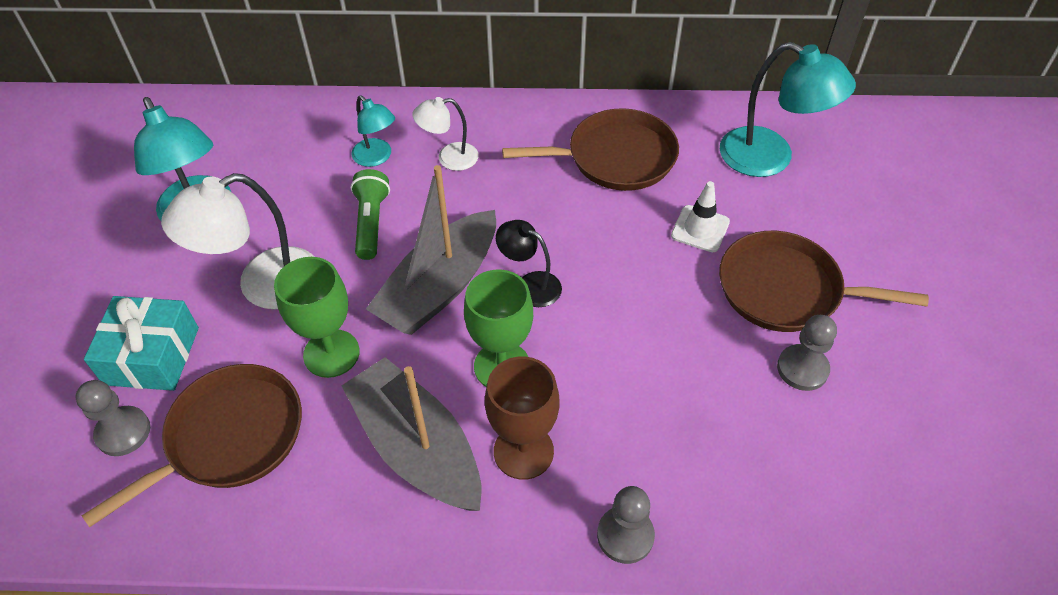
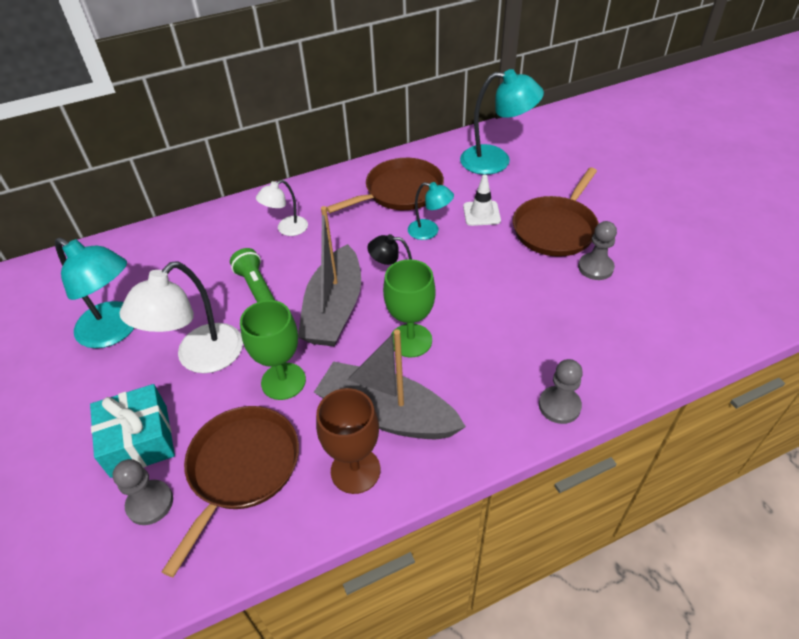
camera: 25 degrees left, 5 degrees down
(377, 157) = (233, 246): turquoise lamp -> turquoise lamp (429, 231)
(523, 451) = (460, 385): brown goblet -> brown goblet (355, 470)
(786, 290) = (556, 228): brown pan -> brown pan turned 45 degrees counterclockwise

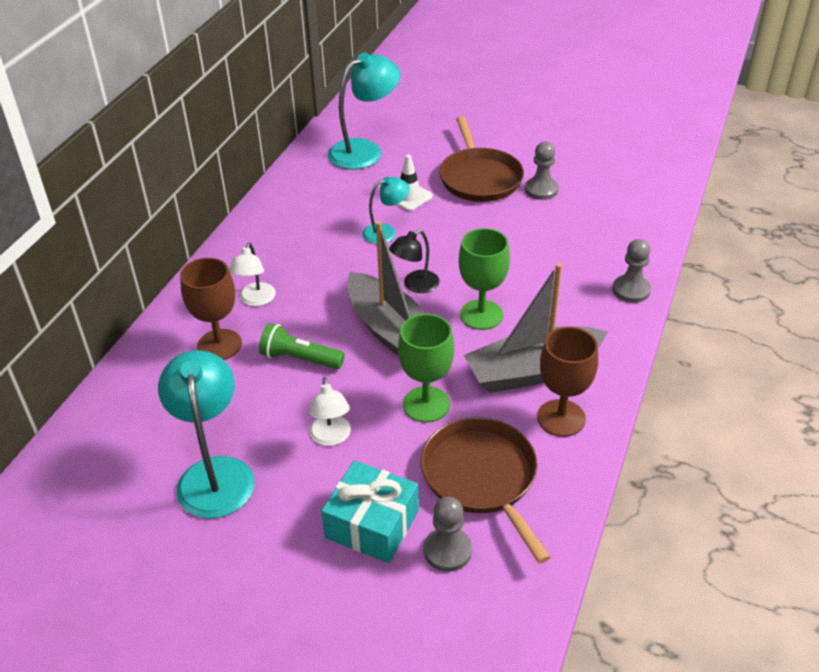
camera: 45 degrees left, 5 degrees down
(116, 330) = (214, 473): turquoise lamp -> turquoise lamp turned 90 degrees counterclockwise
(200, 358) = (331, 437): white lamp -> white lamp, size x0.56
(228, 246) = (219, 345): none -> brown goblet
(400, 192) = (316, 215): brown pan -> none

